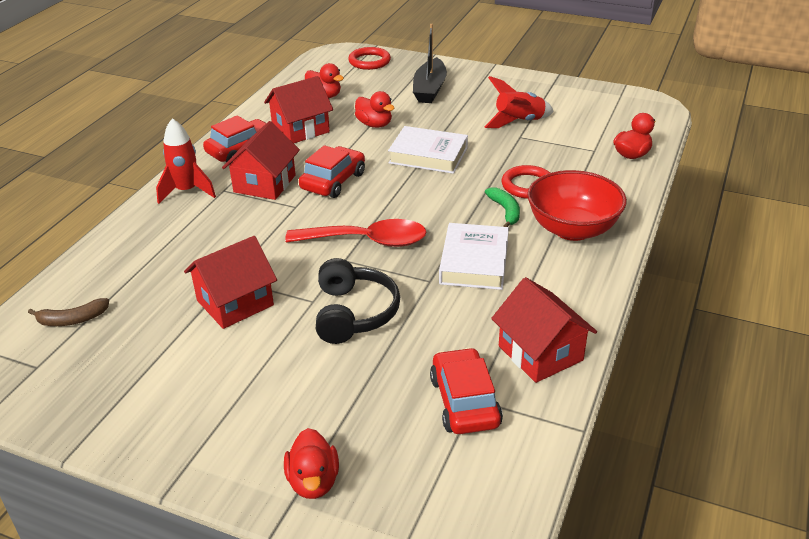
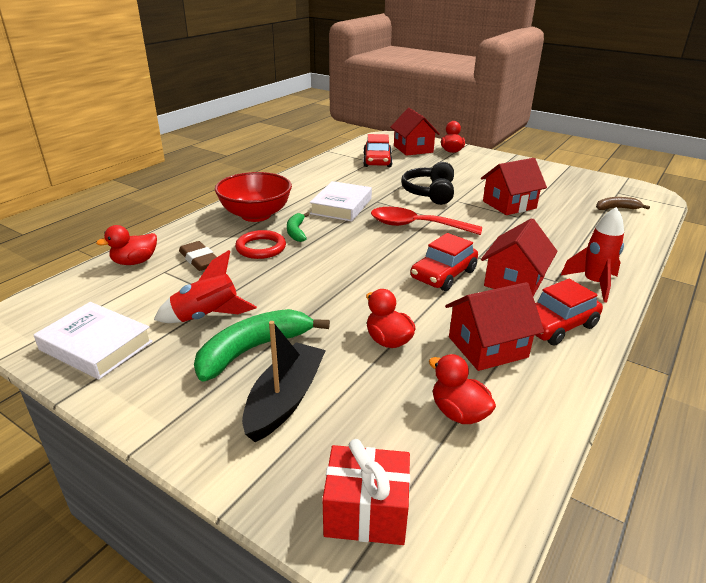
camera: 170 degrees left, 5 degrees down
(369, 61) = (366, 512): red ring -> red gift
(428, 155) = (337, 289): white book -> white book (96, 346)
(467, 108) = (253, 350): none -> green banana
(540, 353) = (328, 170): red house -> red house (413, 149)
(575, 165) = (199, 260): none -> brown eraser

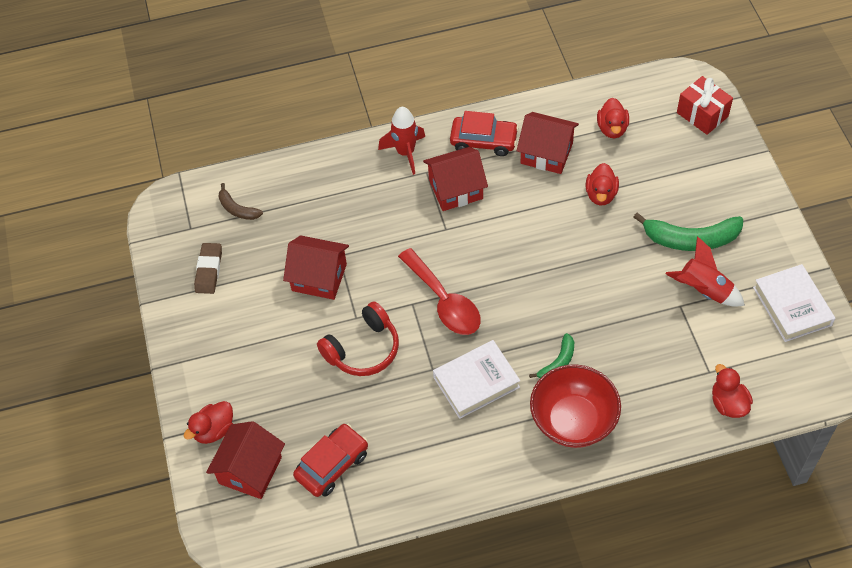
camera: 135 degrees left, 25 degrees up
(135, 262) = (728, 403): red duck -> red duck turned 120 degrees counterclockwise
(199, 260) = (671, 371): brown eraser -> brown eraser (209, 270)
(261, 248) = (608, 356): red ring -> none
(285, 399) = (697, 191): black boat -> none
(429, 193) = (363, 349): black headphones -> red headphones
(443, 275) = (497, 227): red car -> none

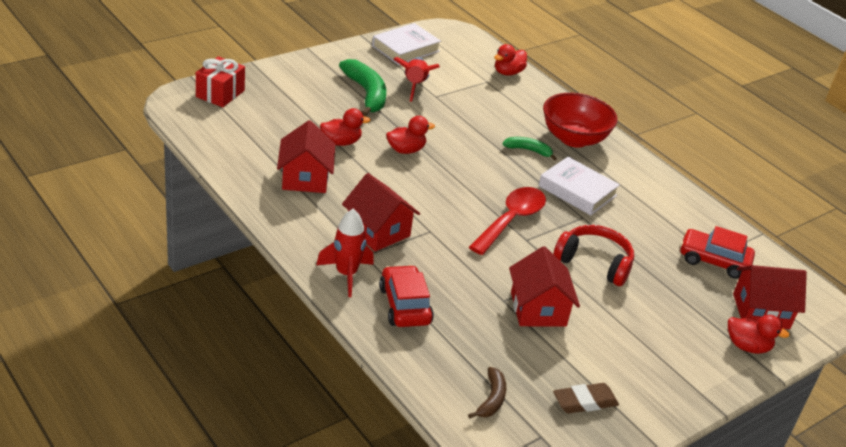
camera: 120 degrees left, 20 degrees down
(484, 141) = (306, 220): red car -> red car (404, 305)
(612, 128) = (257, 142): red duck -> red duck (406, 150)

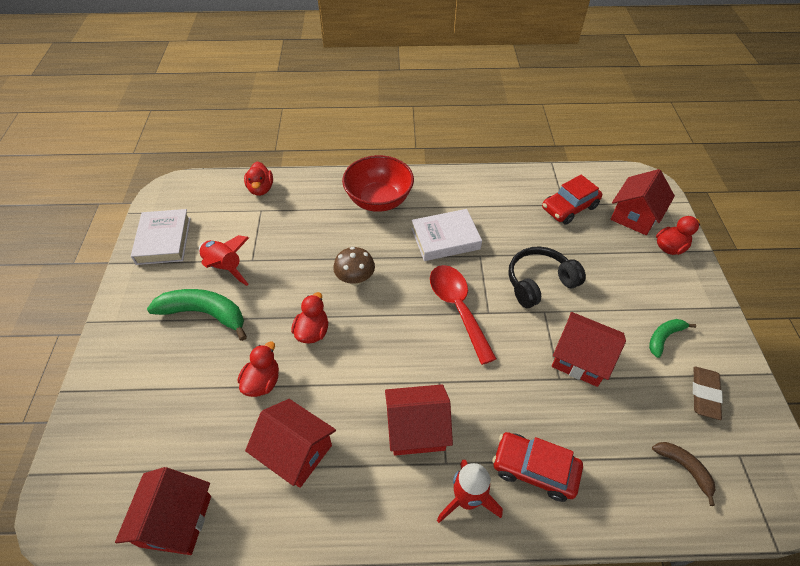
camera: 50 degrees left, 15 degrees up
(214, 145) = (176, 520): none -> red house
(220, 94) = (90, 459): red gift -> none
(477, 154) = (355, 279): none -> brown mushroom
(528, 150) = (374, 239): green banana -> green banana (664, 338)
(594, 263) = (539, 282): red headphones -> black headphones

